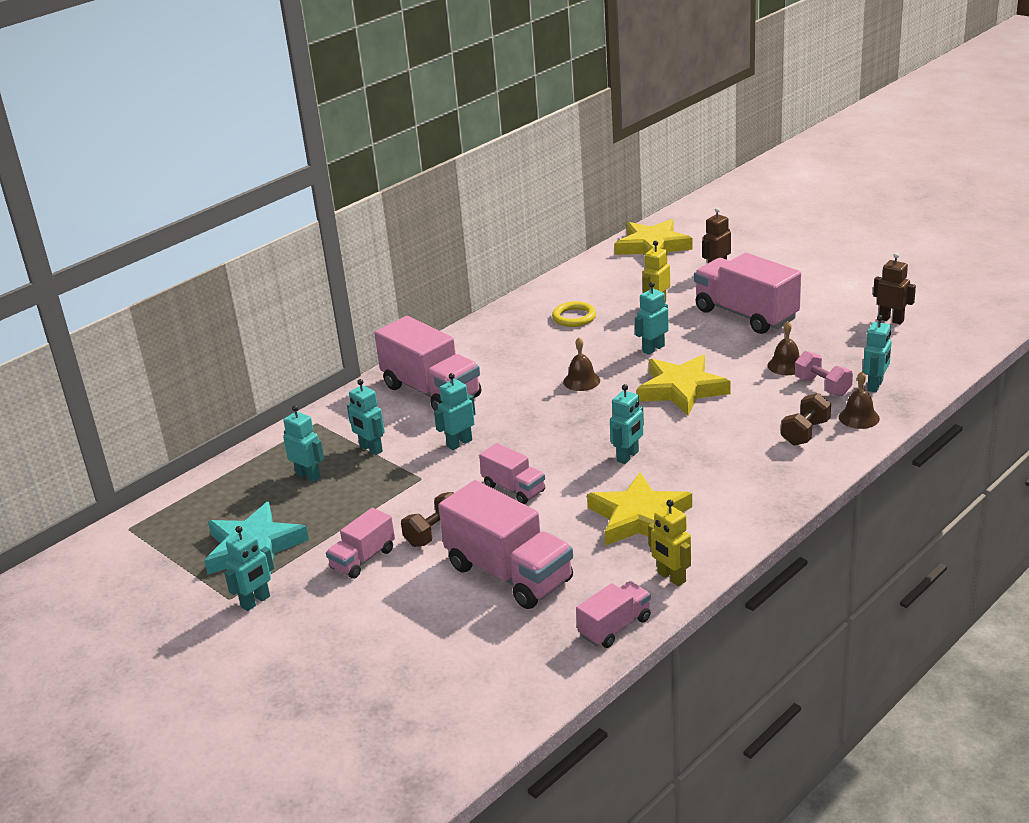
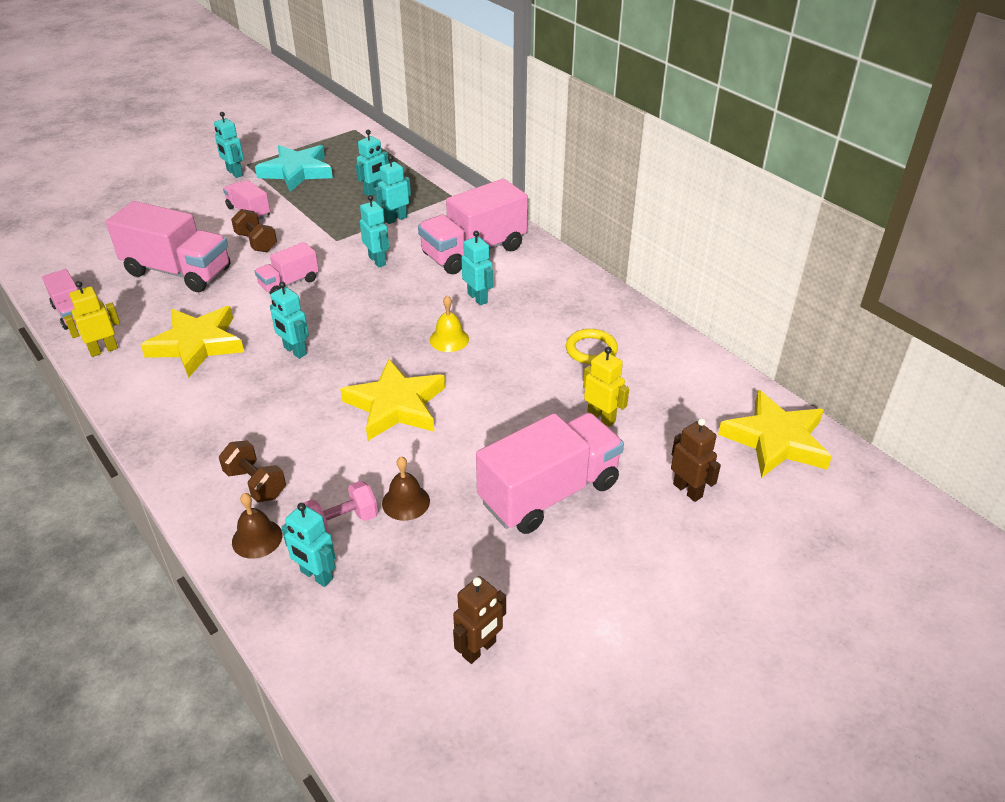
camera: 95 degrees right, 10 degrees up
(509, 574) = (178, 272): pink truck -> pink truck turned 120 degrees counterclockwise
(581, 381) = (449, 339): brown bell -> yellow bell
(653, 349) = (494, 398): turquoise robot -> turquoise robot (477, 298)

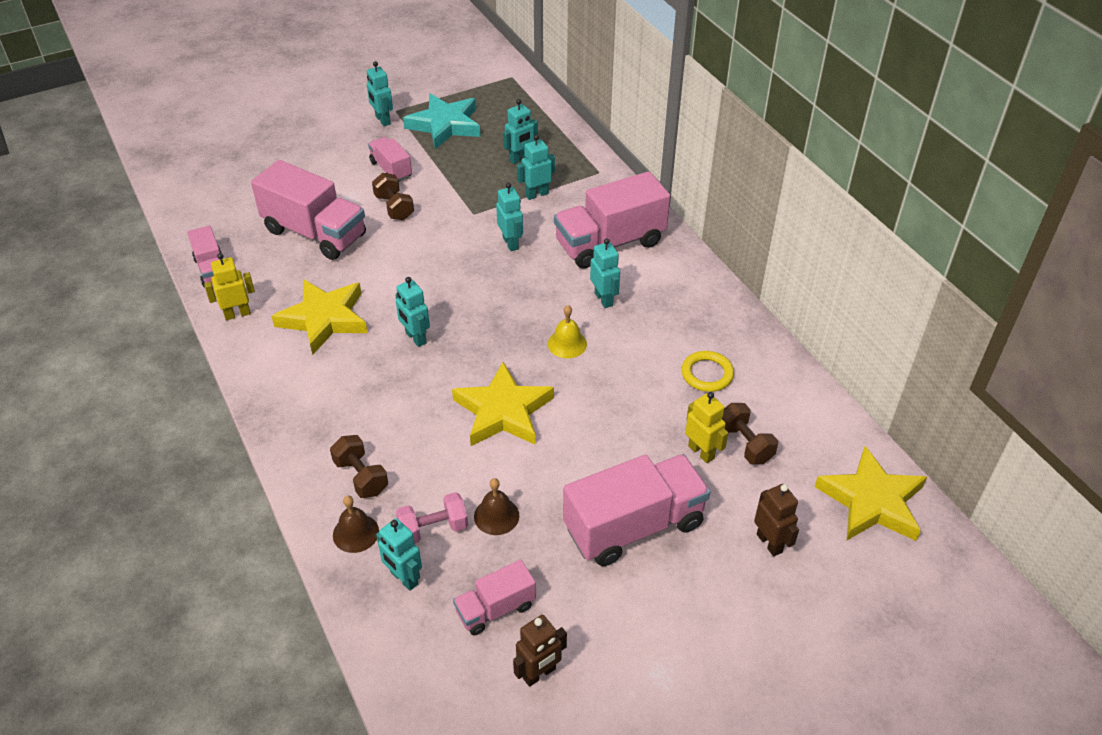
camera: 10 degrees right, 5 degrees up
(289, 283) = (420, 259): pink truck -> pink truck (495, 609)
(642, 405) = (744, 444): none -> brown dumbbell

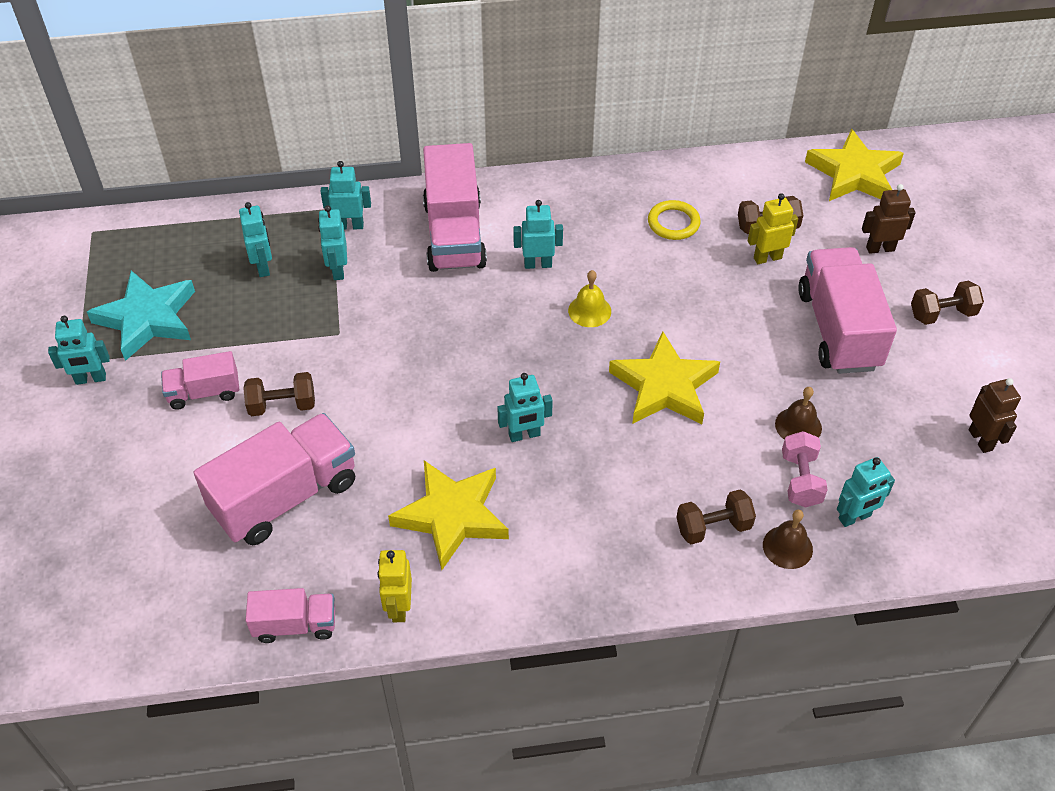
camera: 70 degrees left, 5 degrees up
(495, 609) = (906, 454): pink truck -> none
(511, 243) = (409, 314): turquoise robot -> turquoise robot (350, 225)
(702, 614) = (942, 314): none -> brown dumbbell

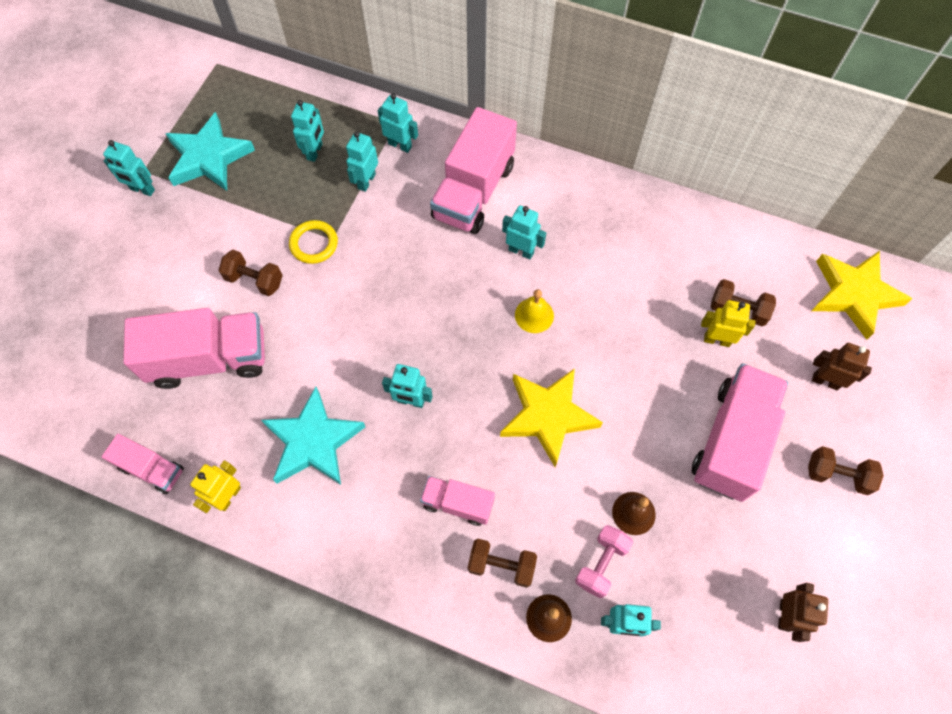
camera: 30 degrees right, 15 degrees up
(204, 392) = (209, 241): pink truck -> pink truck (458, 503)
(452, 516) = (313, 441): yellow star -> turquoise star
(673, 223) = (658, 266): yellow ring -> yellow ring (314, 244)

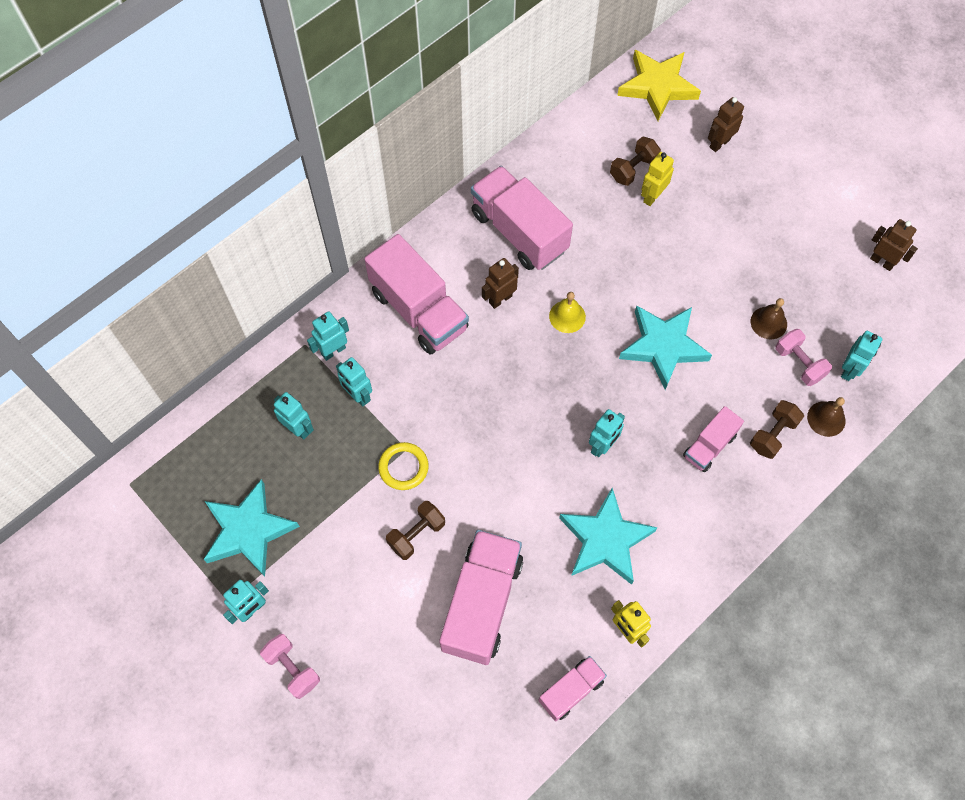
camera: 65 degrees left, 0 degrees up
(101, 240) = (293, 668): none -> pink dumbbell
(521, 251) = (500, 299): turquoise robot -> brown robot
(548, 416) = (663, 346): yellow star -> turquoise star
(731, 441) = (740, 229): pink truck -> pink truck (519, 232)
(837, 475) = (794, 175): brown dumbbell -> none

